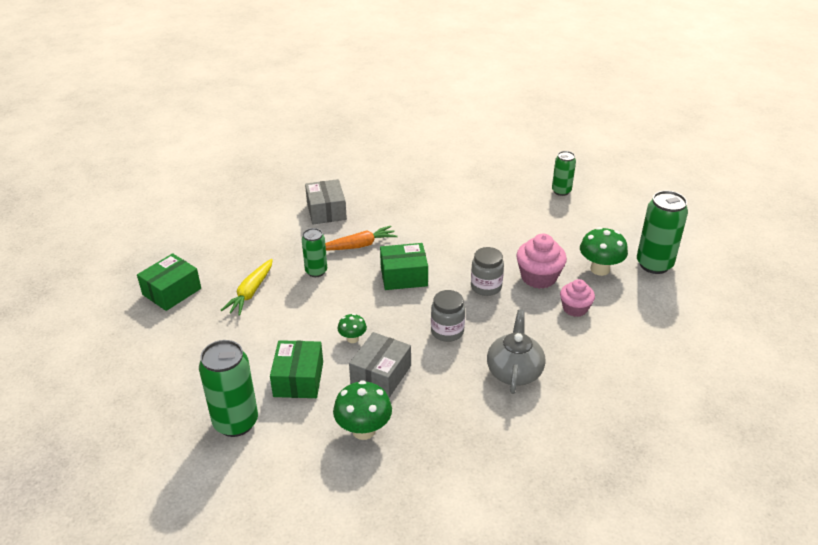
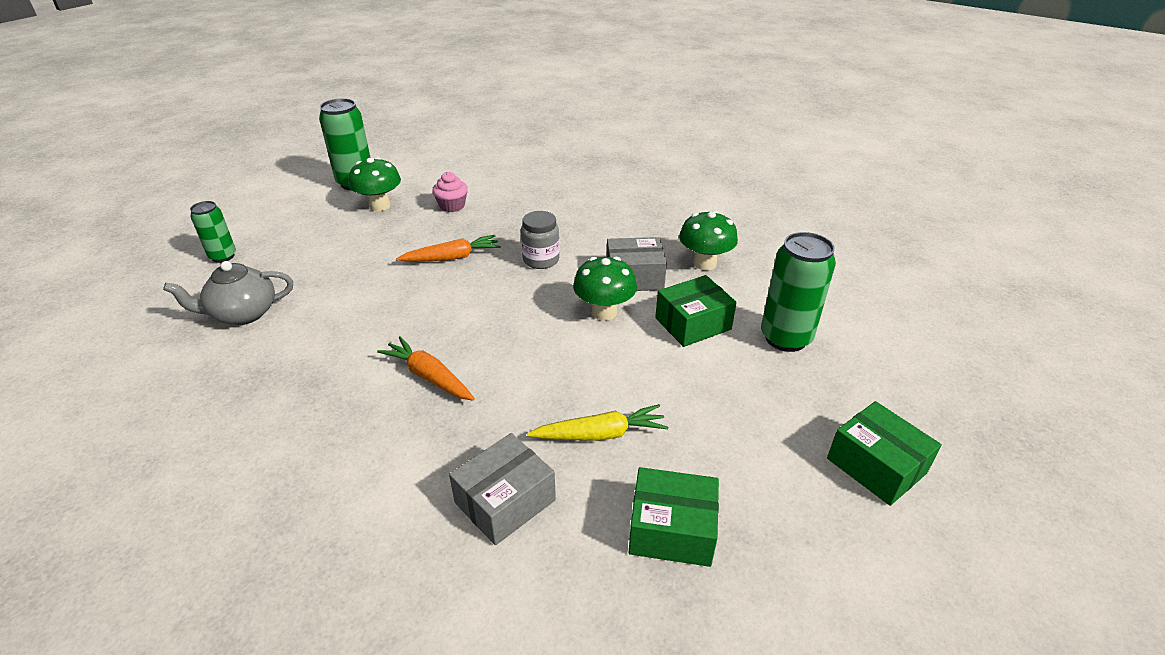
camera: 120 degrees left, 0 degrees up
(316, 271) = (511, 391): green can -> none
(326, 211) = (352, 451): grey box -> grey box (505, 501)
(352, 339) = (604, 312): green mushroom -> green mushroom, size x1.78
(404, 276) = (470, 316): green box -> green box (876, 466)
(486, 287) = (452, 257): grey jar -> orange carrot
(514, 371) = (562, 215): grey teapot -> grey teapot (243, 314)
(538, 277) = (414, 233): pink cupcake -> none

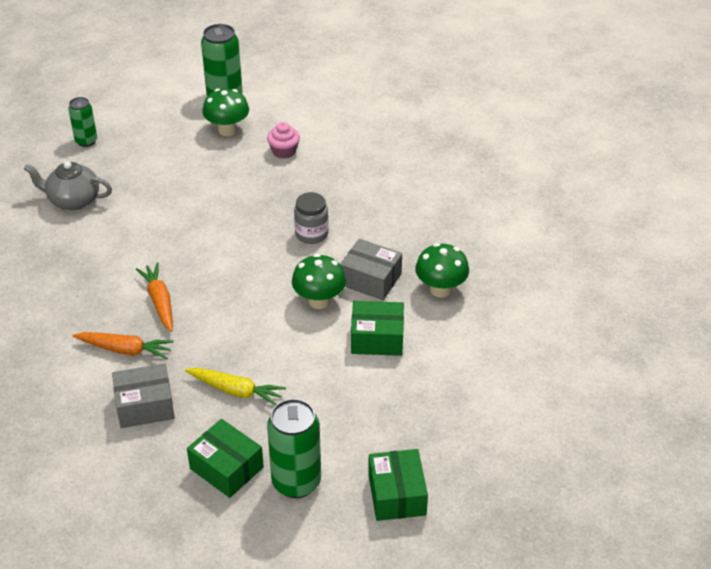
camera: 30 degrees right, 5 degrees up
(452, 257) = (246, 205): orange carrot -> orange carrot (125, 350)
(785, 338) = (436, 380): green can -> green can (296, 482)

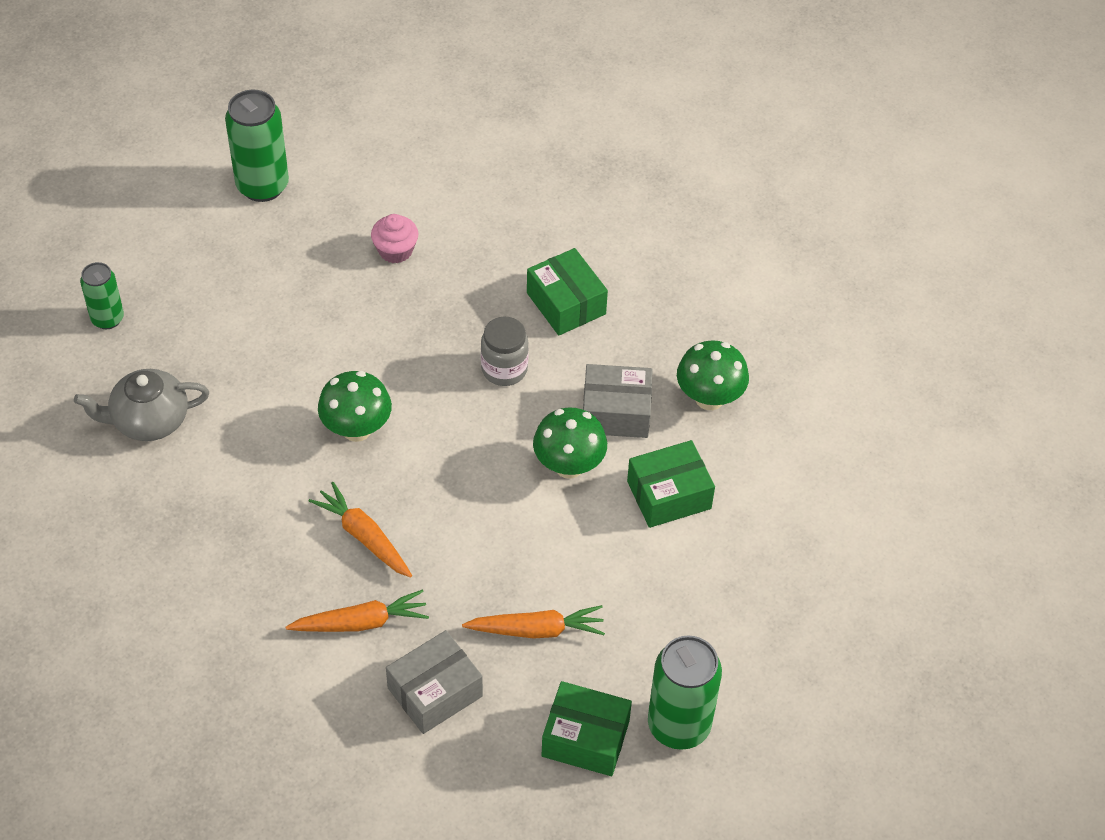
camera: 25 degrees left, 10 degrees up
(227, 130) = (298, 239): green mushroom -> green mushroom (356, 429)
(236, 391) = (536, 630): yellow carrot -> orange carrot
(396, 494) = (803, 698): green box -> green box (566, 303)

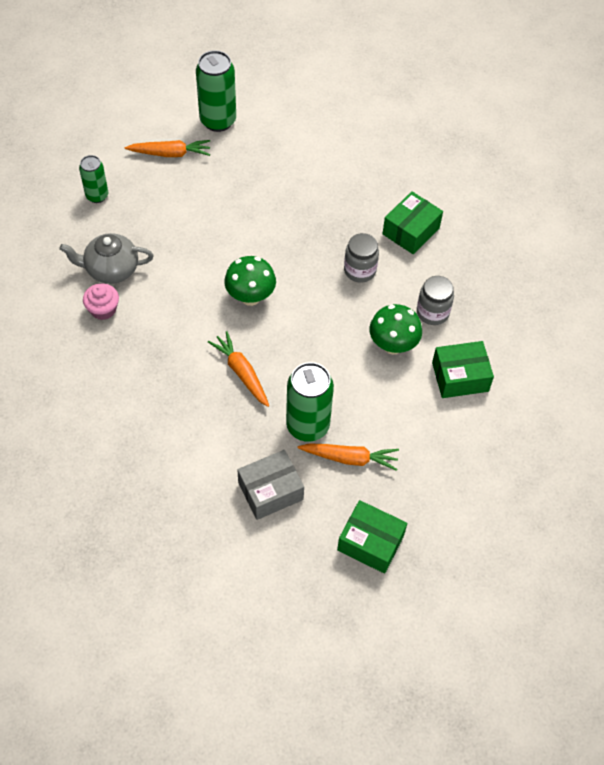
camera: 10 degrees right, 5 degrees up
(361, 622) = (228, 433): orange carrot -> orange carrot (170, 153)
(395, 250) = (299, 177): pink cupcake -> pink cupcake (103, 309)
(566, 303) = (411, 231): green box -> green box turned 60 degrees clockwise
(616, 412) = (432, 312): grey box -> grey jar
(679, 725) = (439, 544): green can -> green can (307, 426)
(709, 398) = (500, 312): green mushroom -> none

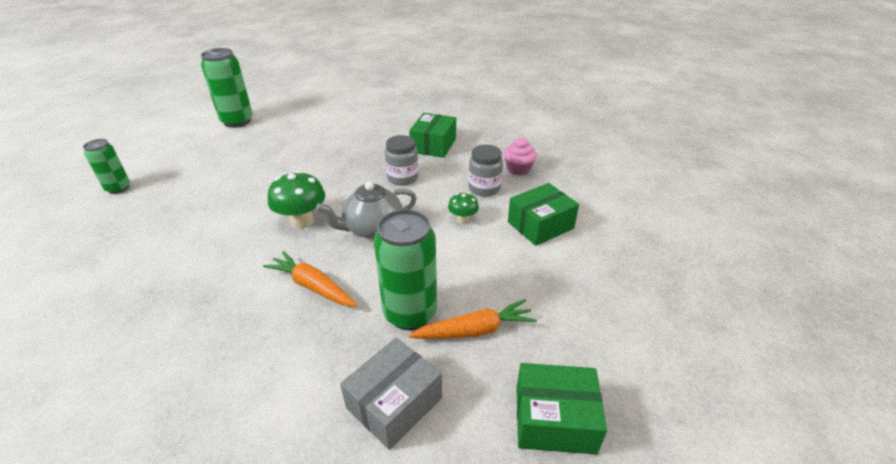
camera: 20 degrees left, 20 degrees down
(103, 309) = (127, 275): pink cupcake -> pink cupcake (518, 169)
(111, 269) = (136, 238): grey teapot -> grey teapot (372, 228)
(170, 153) = (195, 147): orange carrot -> none
(393, 345) = (463, 219): green mushroom -> green mushroom, size x0.56

